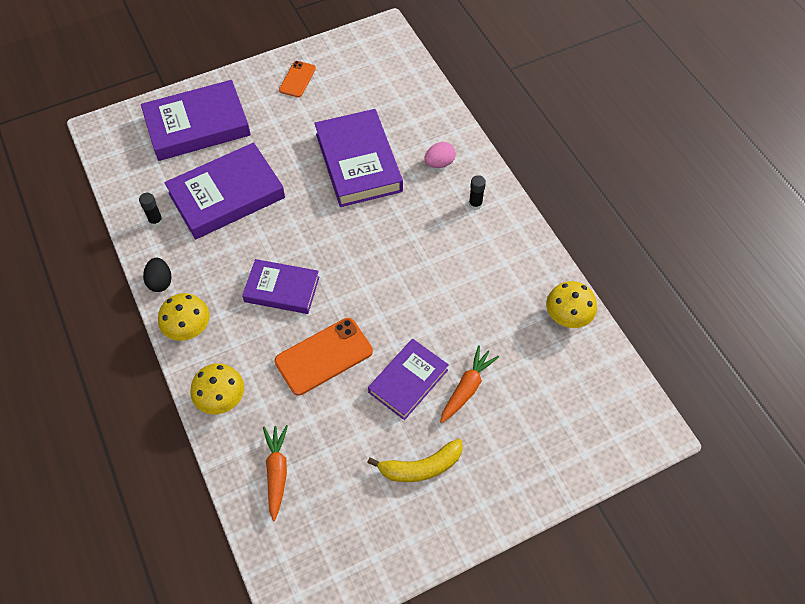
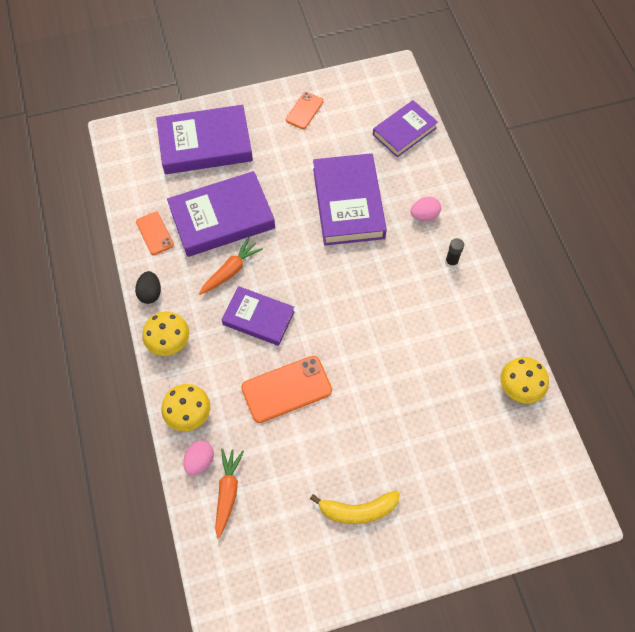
camera: 10 degrees right, 5 degrees up
(156, 221) = (154, 233): black glue stick -> orange phone
(241, 445) = (200, 461): none -> pink egg
(408, 381) = (360, 426): purple book -> purple book (404, 131)
(466, 388) = (412, 442): orange carrot -> orange carrot (231, 271)

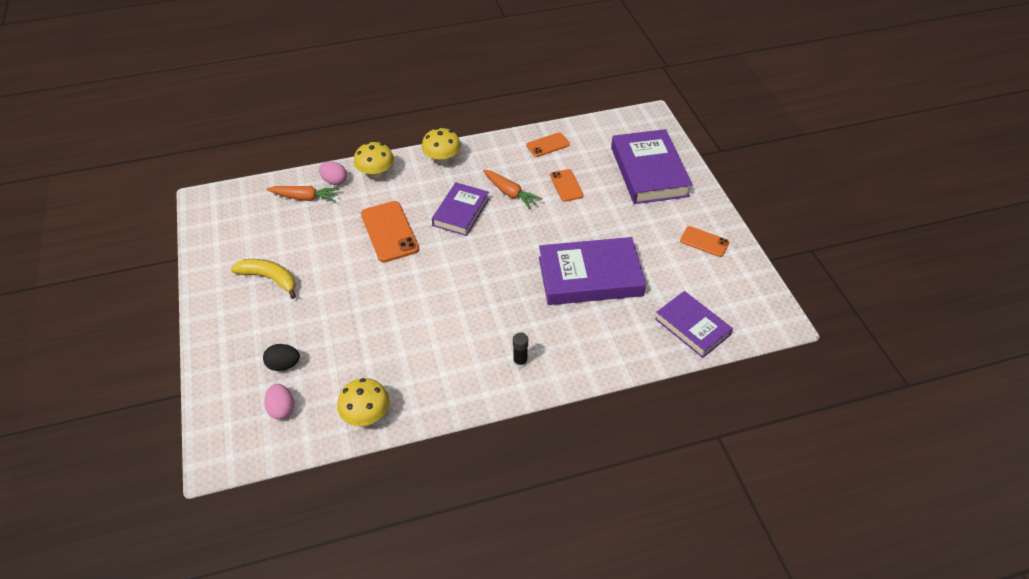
camera: 90 degrees right, 15 degrees down
(150, 293) = (488, 146): black egg -> black egg (284, 365)
(222, 218) = (566, 185): purple book -> orange phone
(358, 510) = (269, 279): yellow banana -> yellow banana turned 120 degrees clockwise
(424, 215) = (579, 340): pink egg -> pink egg (282, 409)

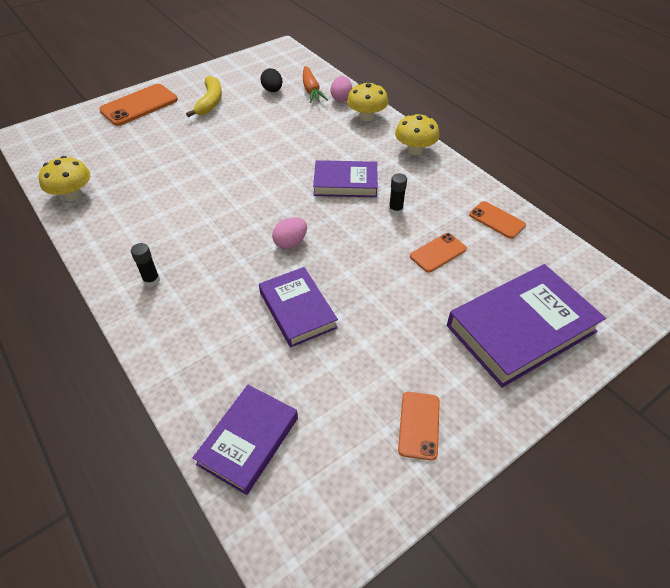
camera: 70 degrees right, 0 degrees up
(282, 409) = (74, 149): pink egg -> pink egg (290, 243)
(284, 365) = (120, 136): black egg -> black egg (272, 90)
(389, 231) = (294, 146): orange phone -> orange phone (139, 105)
(510, 193) = (395, 210): orange carrot -> black glue stick
(590, 276) = (297, 310): purple book -> purple book, size x0.63

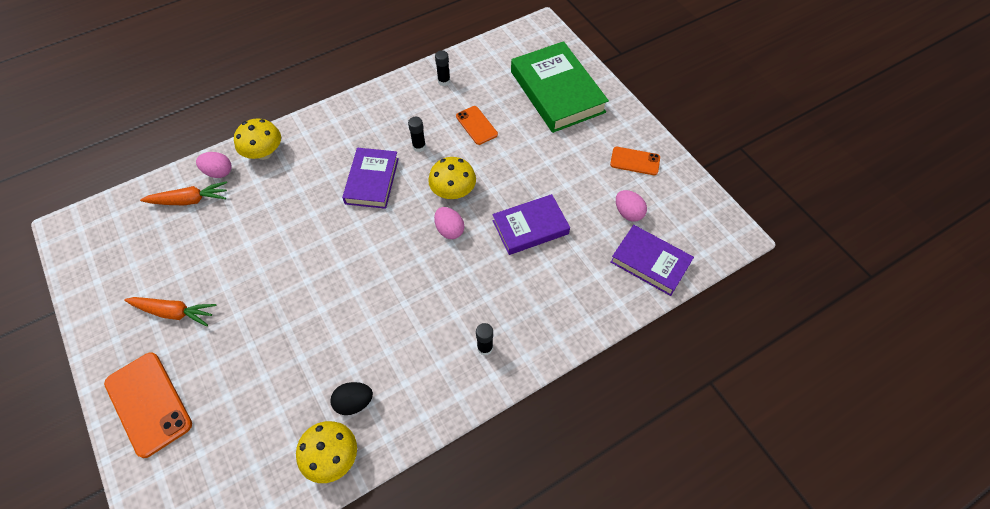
camera: 85 degrees left, 10 degrees up
(210, 102) = (174, 312): yellow banana -> orange carrot
(272, 90) = (173, 241): black egg -> black egg (354, 402)
(327, 414) = (628, 213): none -> pink egg
(415, 150) = (334, 120): yellow mushroom -> yellow mushroom (453, 191)
(497, 220) = (444, 81): orange phone -> black glue stick
(521, 329) = (557, 92): purple book -> green book

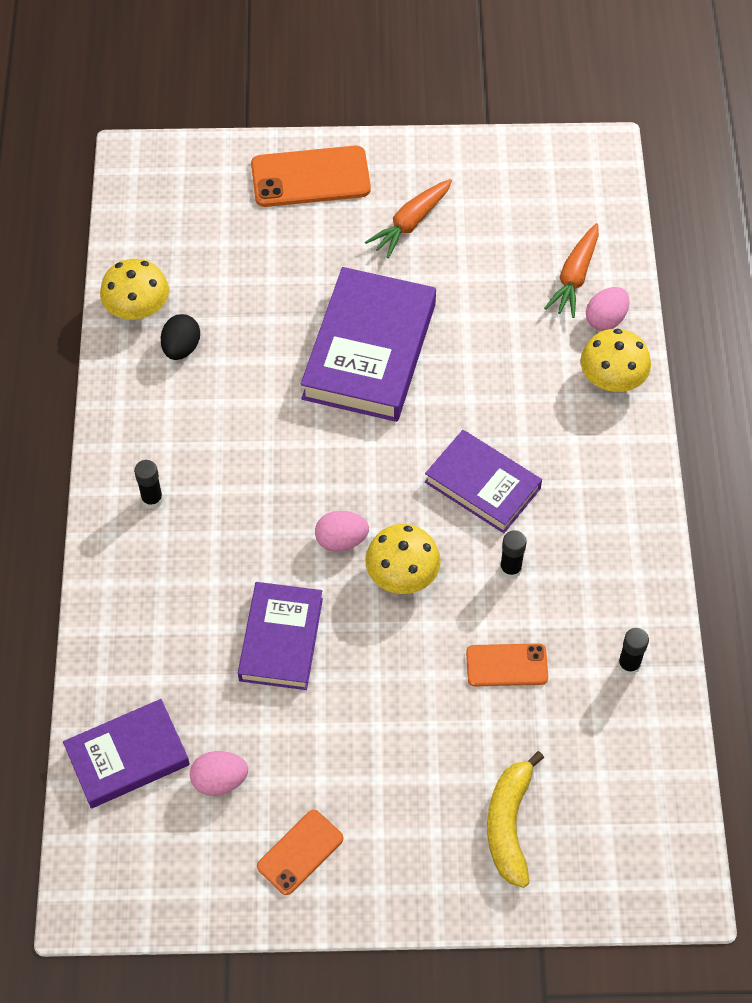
camera: 120 degrees right, 0 degrees up
(301, 283) = (369, 351): none -> purple book
(557, 92) = (509, 824): green book -> yellow banana

